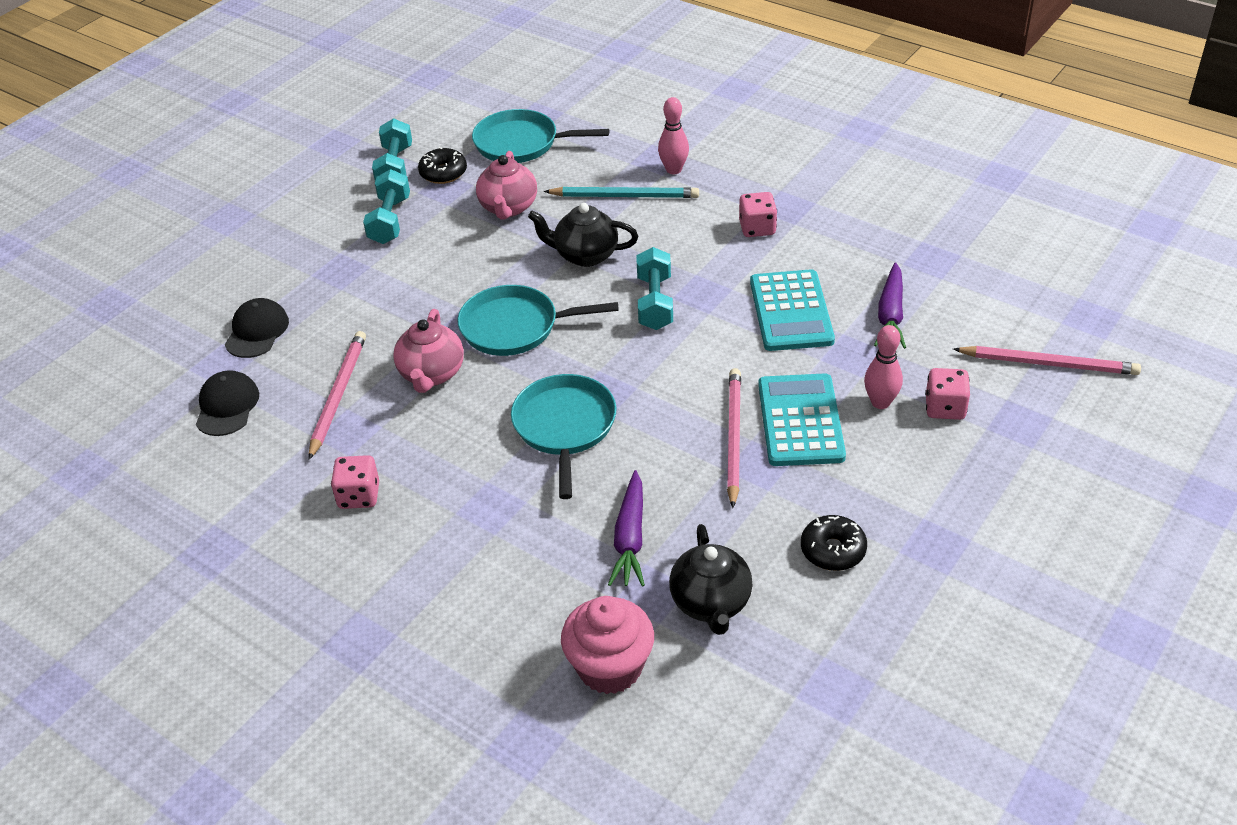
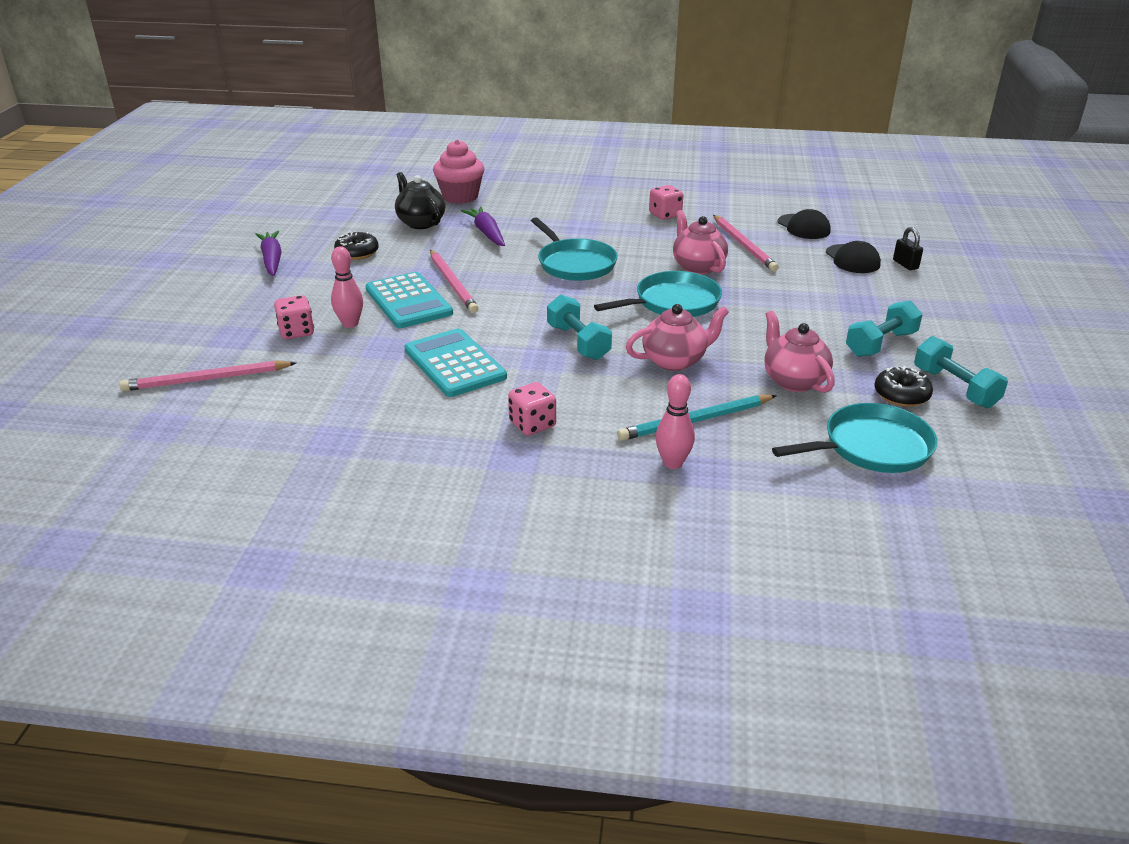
camera: 150 degrees right, 10 degrees down
(218, 306) = (905, 264): none -> black padlock
(390, 220) = (881, 344): turquoise dumbbell -> turquoise dumbbell turned 75 degrees clockwise
(585, 255) = (675, 361): black teapot -> pink teapot
(890, 315) = (361, 382): purple carrot -> purple carrot (272, 259)

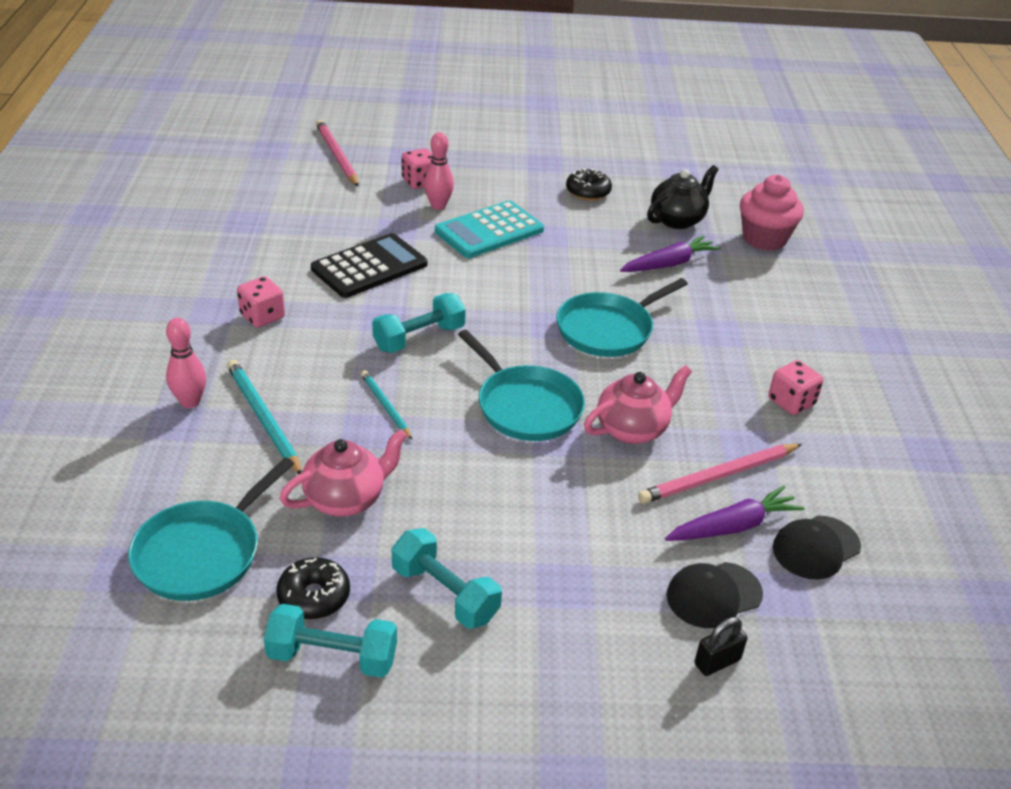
camera: 80 degrees right, 5 degrees up
(272, 259) = (558, 151): purple carrot -> purple carrot (733, 526)
(453, 283) = (534, 252): pink pencil -> none
(455, 364) = (369, 267): turquoise calculator -> black calculator
(675, 361) = (385, 406): pink teapot -> turquoise pencil
(872, 447) = (202, 553): turquoise pan -> turquoise pan turned 60 degrees clockwise
(955, 388) = (332, 657): turquoise dumbbell -> turquoise dumbbell turned 45 degrees clockwise

